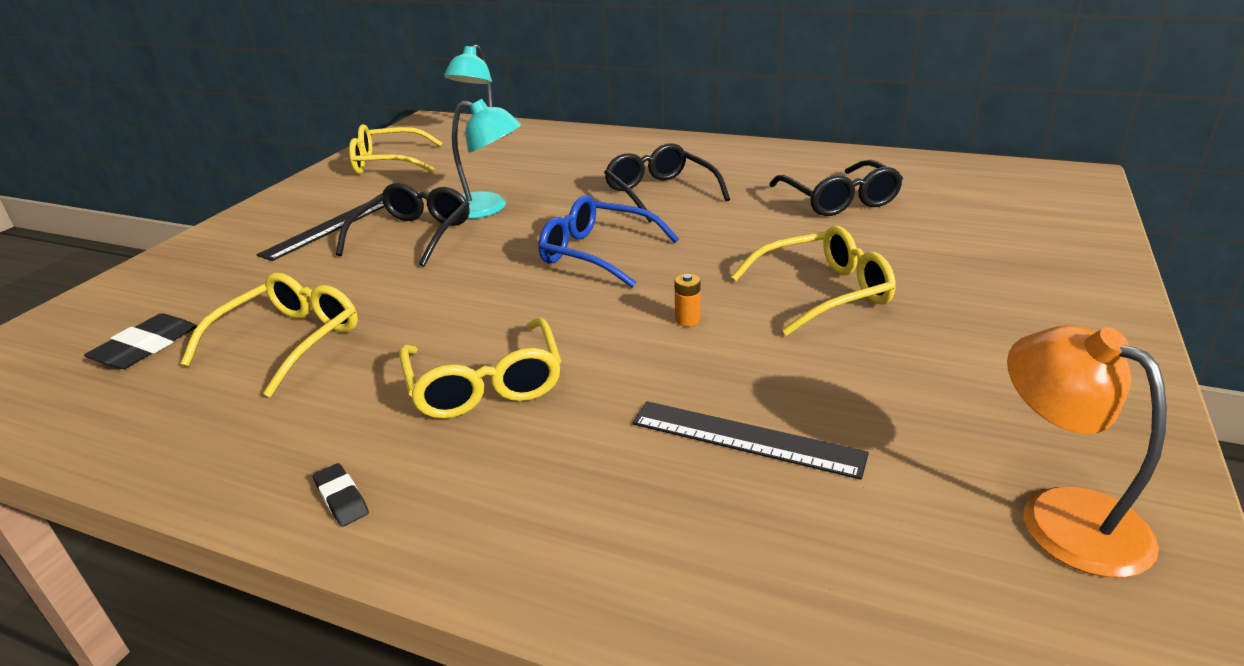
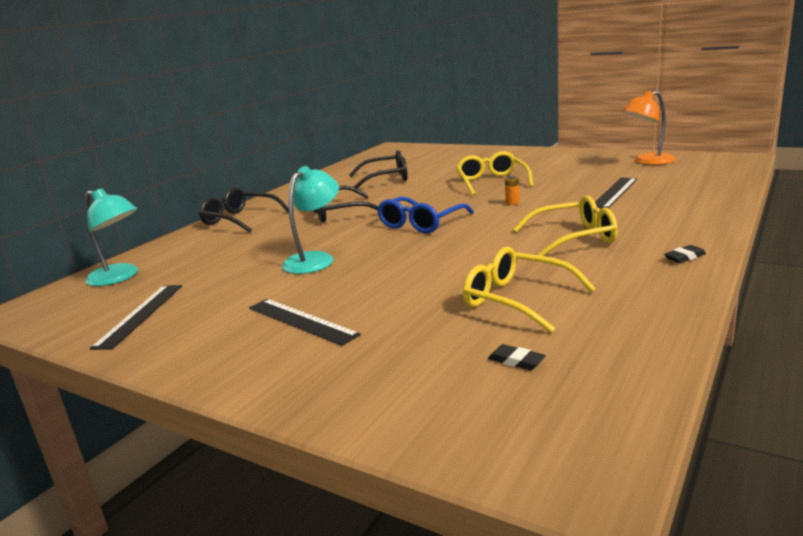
camera: 80 degrees left, 10 degrees down
(146, 347) = (516, 361): black eraser -> black eraser, size x0.60
(389, 163) = (140, 315): yellow glasses -> black ruler
(413, 235) = (347, 280): black glasses -> black glasses (240, 219)

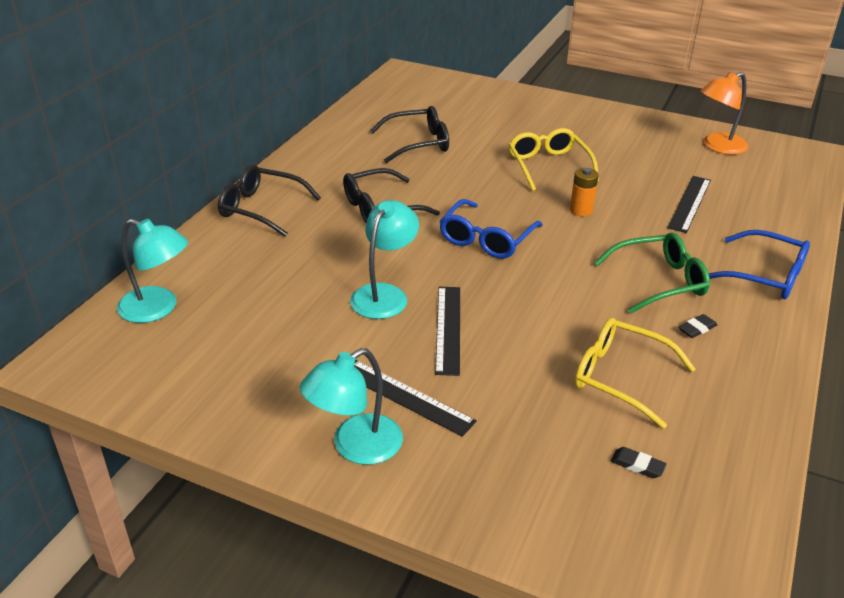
camera: 10 degrees left, 15 degrees up
(140, 315) = (218, 377): black ruler -> black ruler (448, 329)
(235, 356) = (355, 447): none -> turquoise lamp
(512, 203) = (581, 210): orange battery -> orange battery, size x1.51
(573, 238) = (658, 281): yellow glasses -> green glasses
(681, 228) = (764, 275): none -> blue glasses
(684, 257) = (772, 323): black eraser -> black eraser (697, 329)

